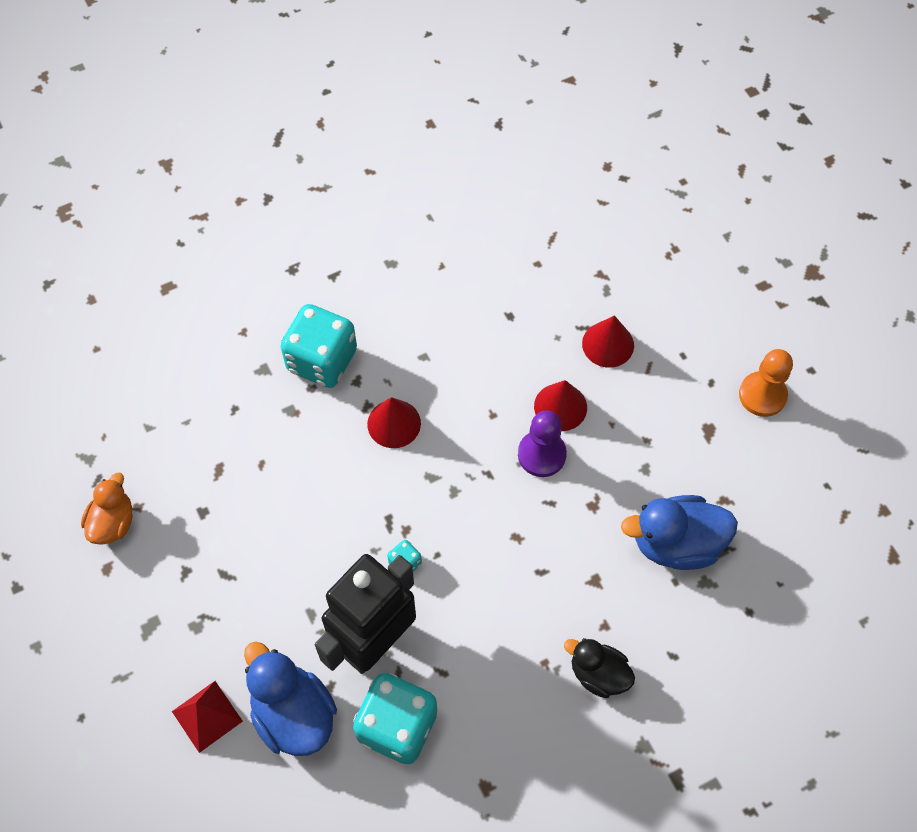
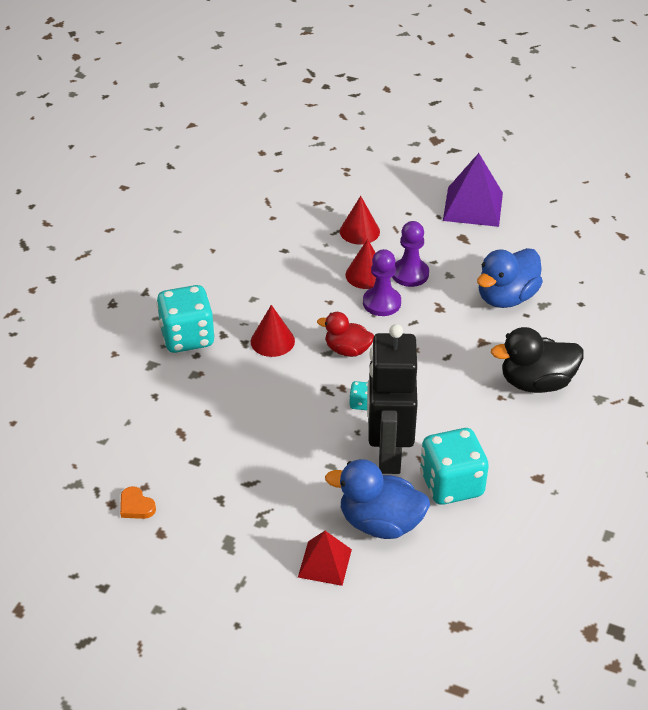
camera: 40 degrees left, 20 degrees down
(113, 522) = (136, 506): orange duck -> orange heart
(453, 488) = (347, 350): none -> red duck
(598, 674) = (536, 382): black duck -> black duck, size x1.57
(605, 438) = (410, 274): none -> purple pawn
(762, 395) = (473, 206): orange pawn -> purple pyramid

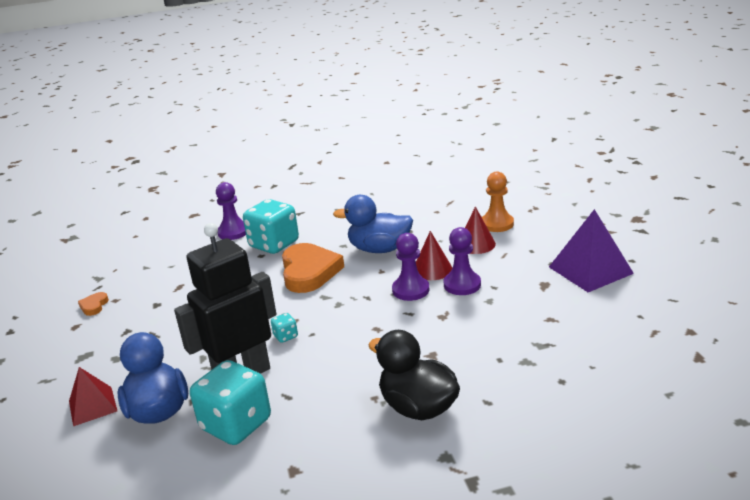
camera: 55 degrees right, 15 degrees down
(118, 351) = (233, 232): none -> purple pawn
(272, 341) = (309, 272): red cone -> orange heart
(343, 202) = (497, 224): none -> orange pawn
(347, 350) = (338, 302): red duck -> none
(506, 297) = (505, 339): blue duck -> blue duck (379, 249)

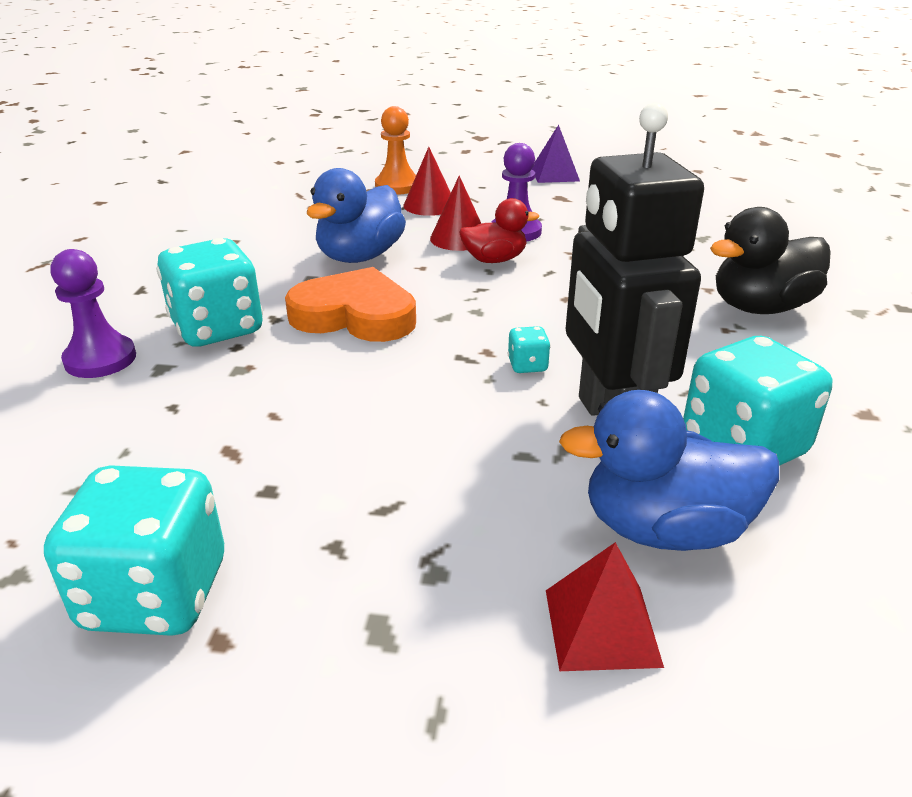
camera: 70 degrees left, 5 degrees up
(94, 306) = (155, 595): orange heart -> turquoise dice
(410, 290) = (494, 260): purple pawn -> red duck
(590, 270) = (554, 174): purple pyramid -> purple pyramid, size x0.62

